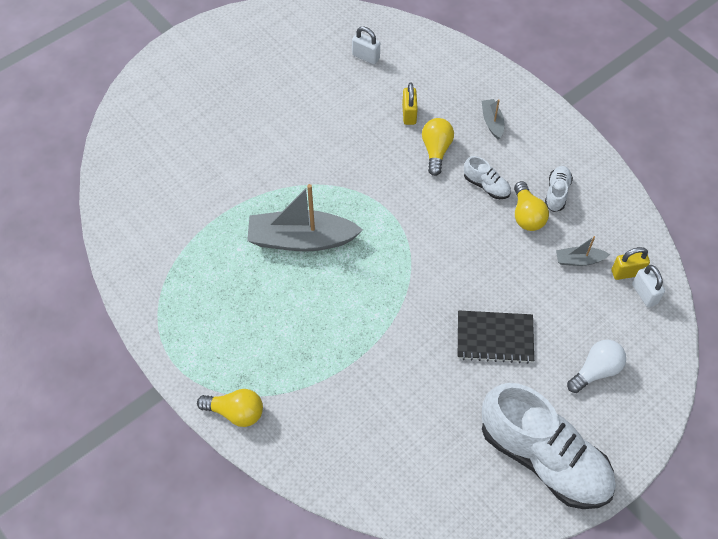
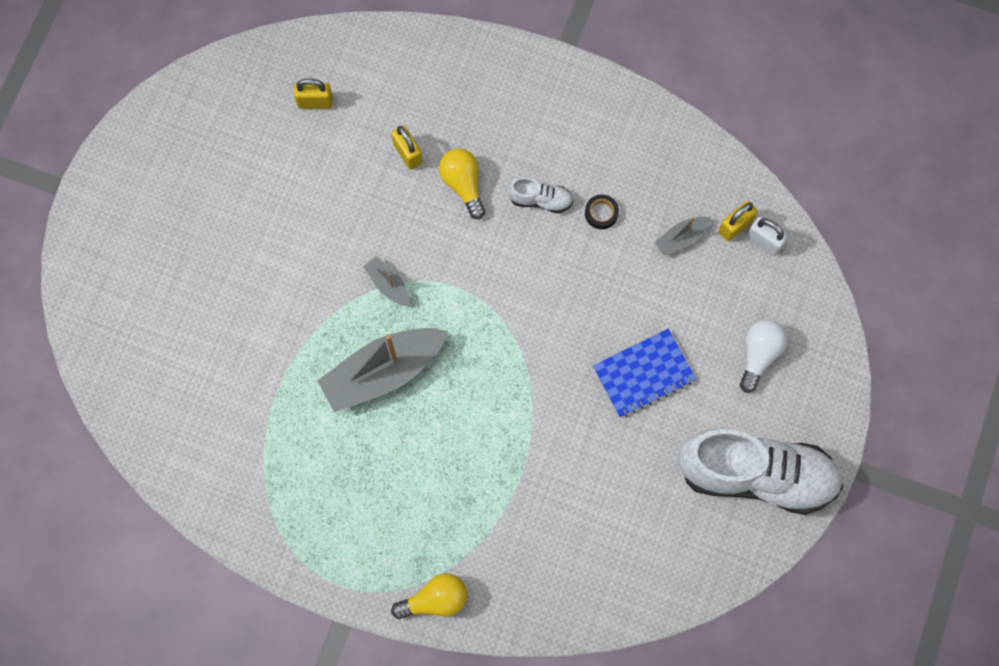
camera: 30 degrees left, 15 degrees up
(366, 57) = (315, 102): white padlock -> yellow padlock
(492, 122) = (503, 115): grey boat -> grey boat (388, 285)
(495, 338) = (643, 374): black notebook -> blue notebook
(526, 215) = (601, 213): yellow light bulb -> black tape
(557, 193) = (618, 169): white shoe -> none

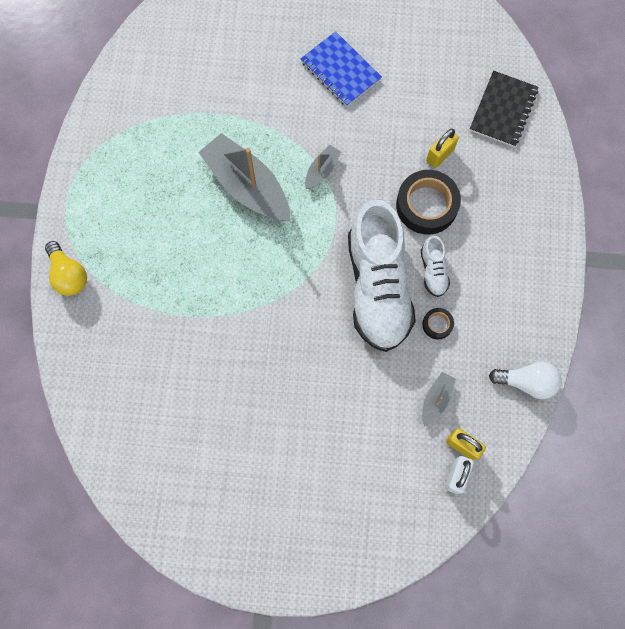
camera: 75 degrees right, 0 degrees up
(315, 102) = (460, 74): yellow padlock -> none
(373, 71) = (503, 110): none -> black notebook
(463, 185) = (426, 205): yellow light bulb -> black tape
(643, 374) = (301, 396): blue notebook -> blue notebook (340, 70)
(681, 238) = (436, 399): grey boat -> grey boat turned 75 degrees clockwise
(756, 475) = (234, 519): white shoe -> white shoe (377, 287)
(759, 355) = (347, 495): white light bulb -> white light bulb (526, 382)

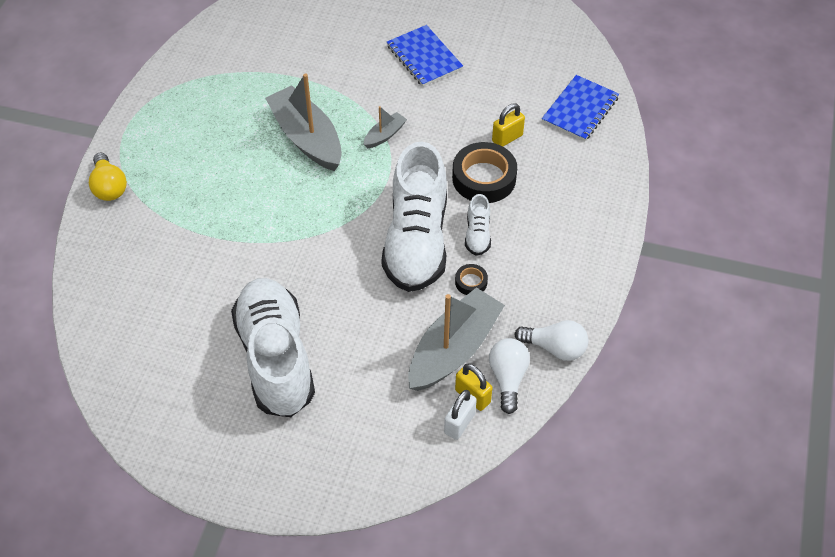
camera: 10 degrees right, 20 degrees down
(276, 437) = (276, 358): none -> white shoe
(436, 399) = (454, 349): grey boat -> grey boat, size x2.15
(490, 421) = (508, 378): none -> white light bulb
(503, 110) = (580, 110): black notebook -> blue notebook

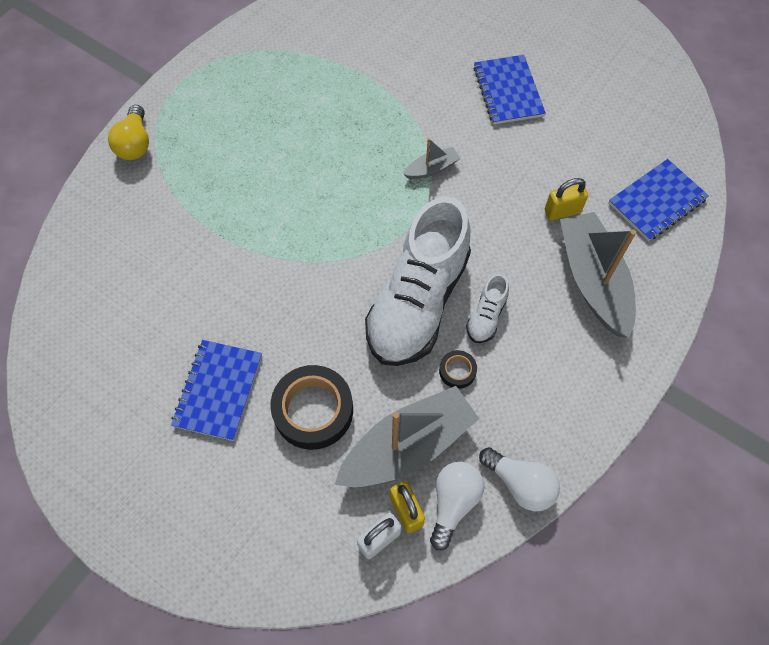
camera: 20 degrees right, 10 degrees up
(276, 358) = (218, 390): white shoe -> blue notebook
(307, 138) = (350, 148): grey boat -> grey boat (593, 280)
(484, 178) = (518, 251): black tape -> black tape (313, 410)

